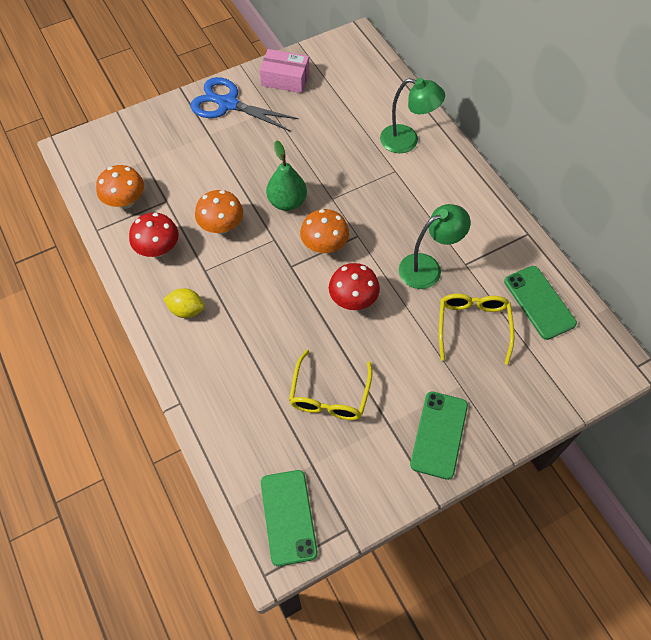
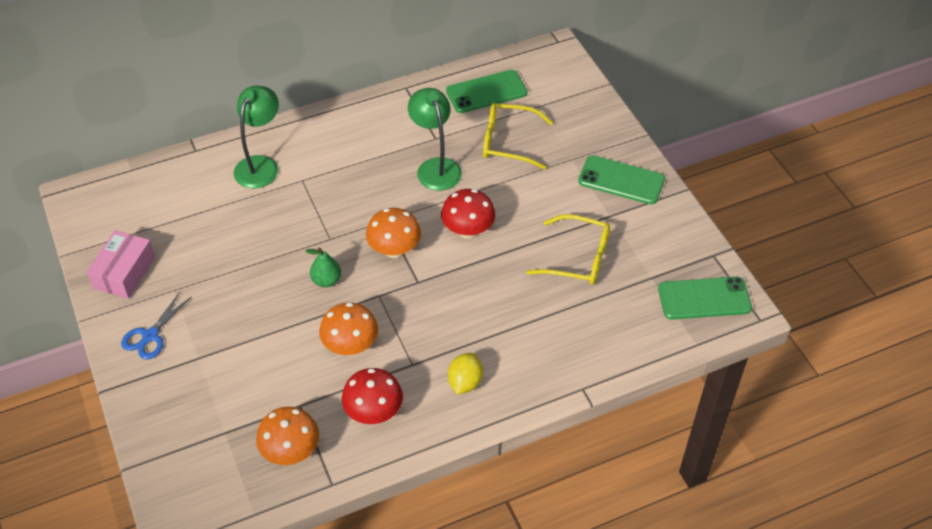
camera: 85 degrees left, 10 degrees down
(228, 104) = (150, 336): blue scissors -> blue scissors, size x0.58
(287, 202) = (326, 280): green pear -> green pear, size x0.65

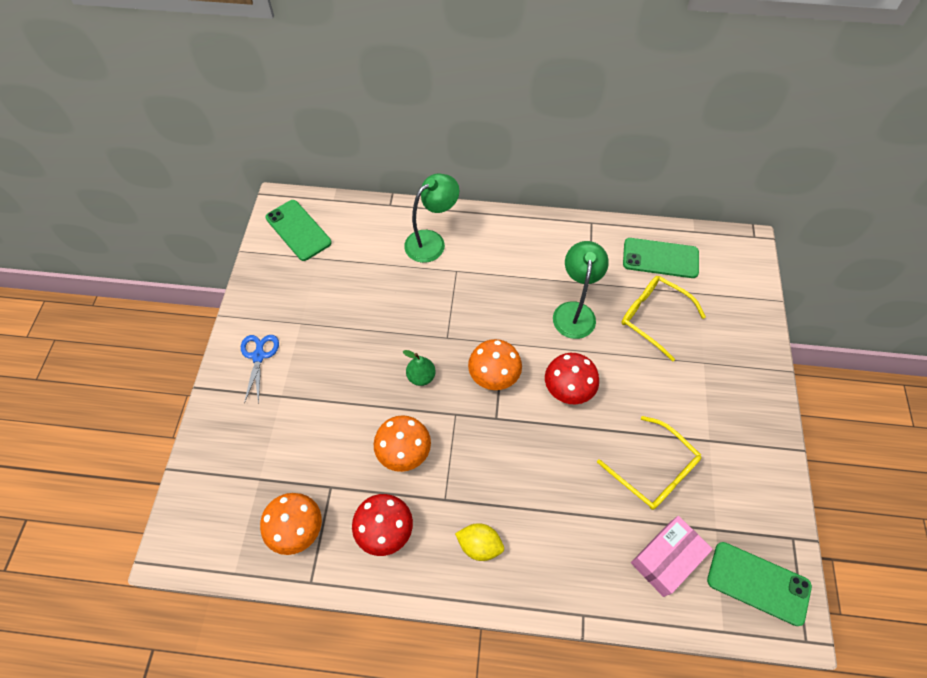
camera: 30 degrees right, 10 degrees up
(124, 272) = (274, 288): pink box -> pink box (666, 558)
(150, 336) = (258, 356): blue scissors -> blue scissors turned 120 degrees clockwise
(465, 382) = (479, 545): yellow lemon -> yellow lemon turned 60 degrees clockwise
(621, 180) = (740, 408): green phone -> green phone (298, 230)

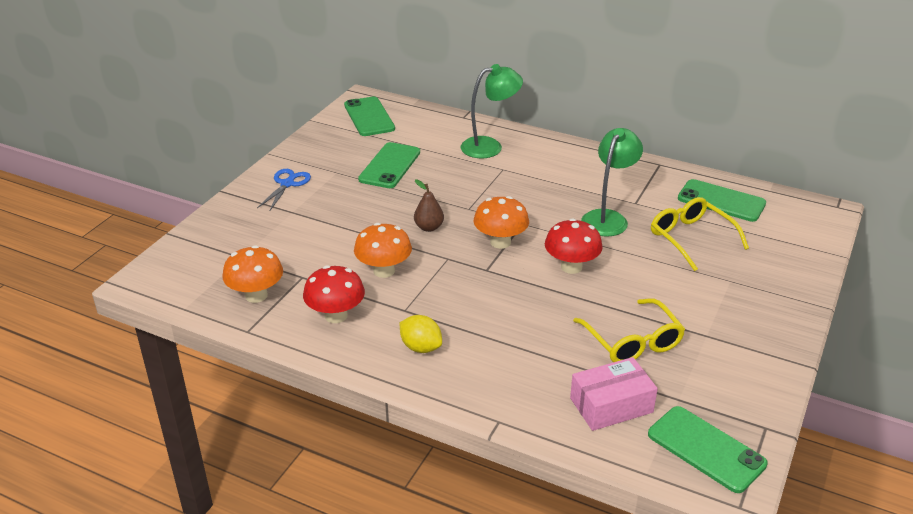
camera: 20 degrees right, 25 degrees down
(348, 298) = (390, 166): none -> green phone
(421, 376) = (429, 227): green pear -> brown pear

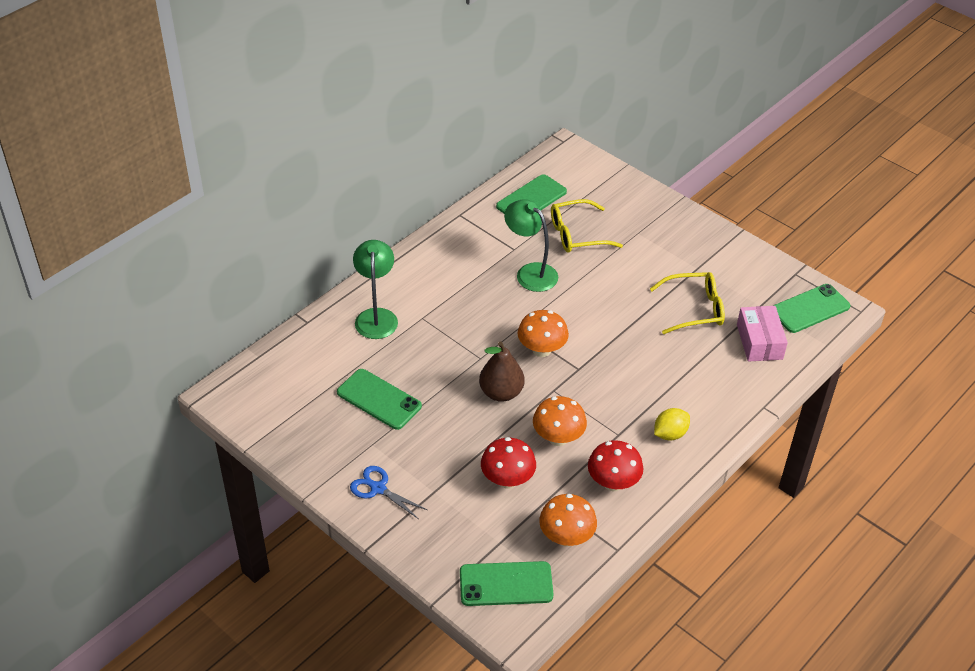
camera: 75 degrees left, 10 degrees up
(369, 117) = (267, 397): green phone -> green phone (506, 584)
(429, 227) = (501, 393): brown pear -> brown pear, size x1.55
(571, 267) = (592, 315): red mushroom -> red mushroom (507, 480)

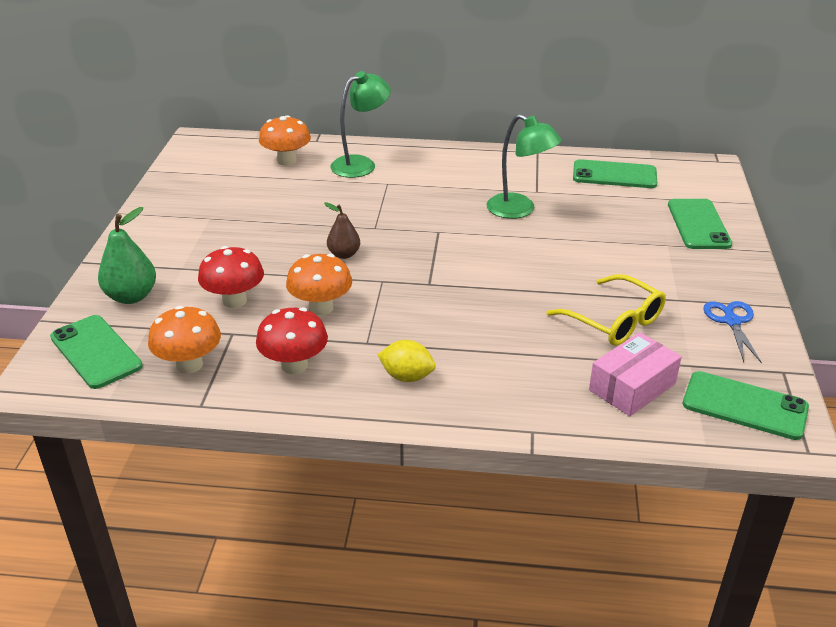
camera: 55 degrees right, 10 degrees down
(378, 488) = (159, 240): blue scissors -> blue scissors (732, 321)
(379, 399) = (265, 201): green phone -> green phone (698, 224)
(448, 537) = (131, 296): none -> green pear
(501, 393) = (344, 254): brown pear -> brown pear, size x0.65
(530, 272) = (519, 210): green lamp -> green lamp turned 120 degrees clockwise
(541, 350) = (427, 254): orange mushroom -> orange mushroom (286, 161)
(577, 234) = (608, 214): yellow glasses -> none

